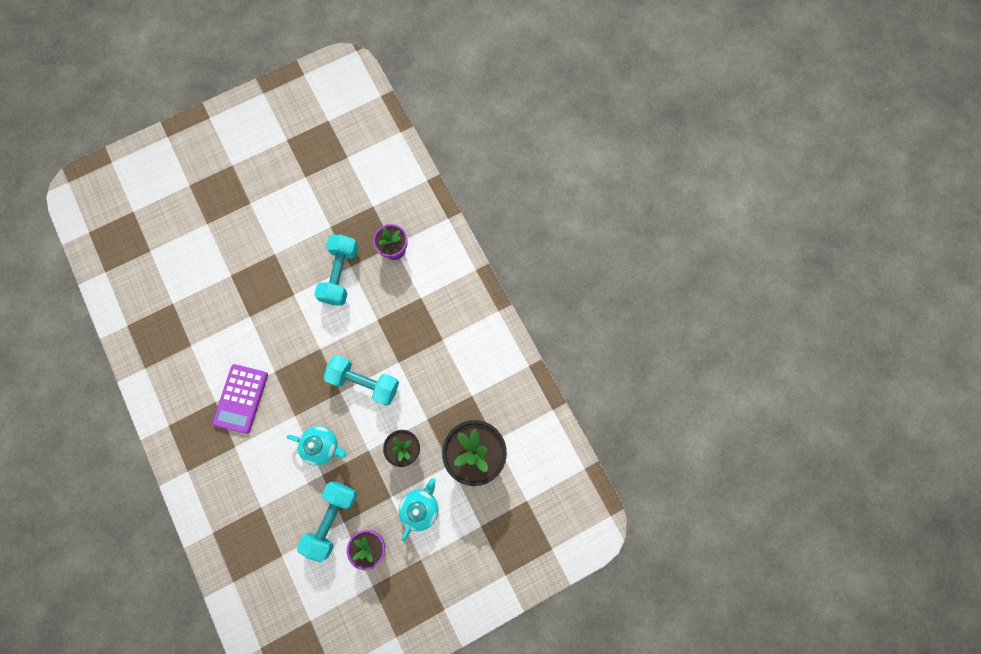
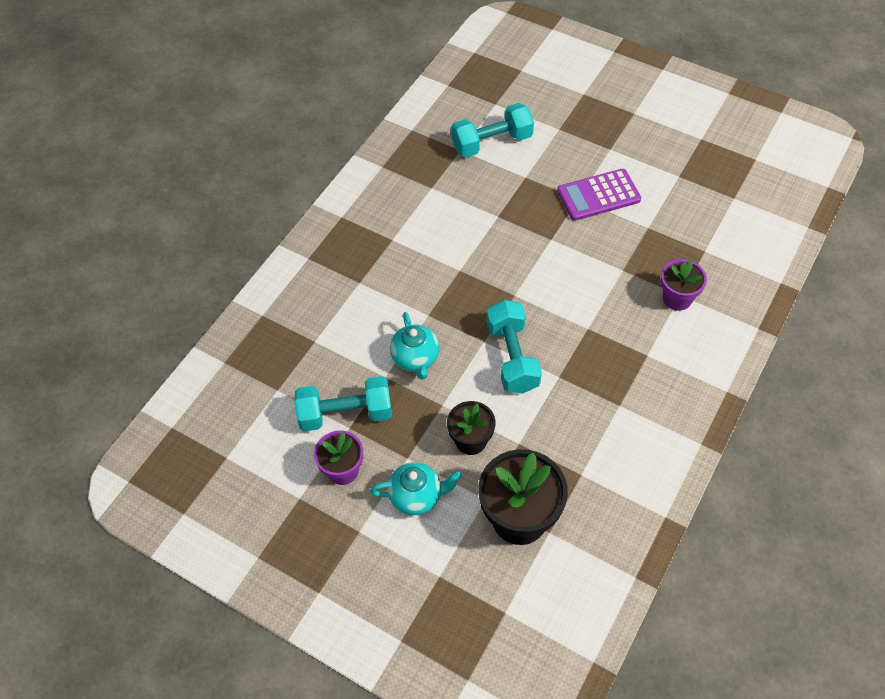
camera: 60 degrees right, 20 degrees down
(241, 398) = (411, 259): purple calculator -> purple calculator (598, 195)
(340, 274) = (606, 266): turquoise dumbbell -> turquoise dumbbell (492, 142)

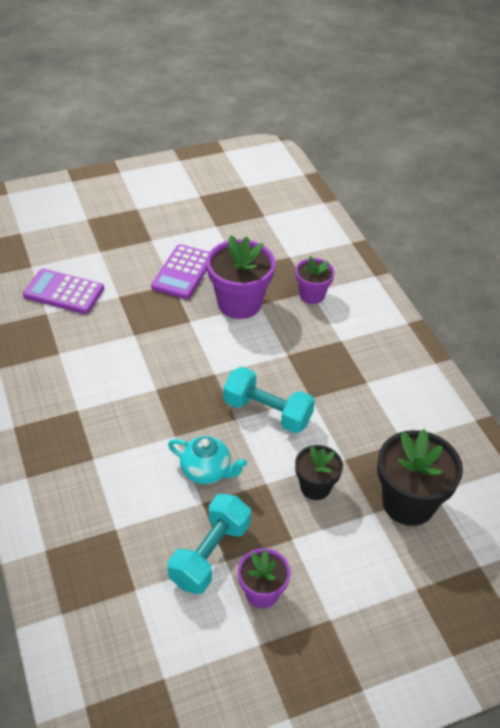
camera: 55 degrees left, 10 degrees down
(417, 496) = (333, 556): turquoise teapot -> none
(492, 142) = (64, 292): turquoise dumbbell -> purple calculator
(608, 256) = (239, 303): none -> purple flower pot

